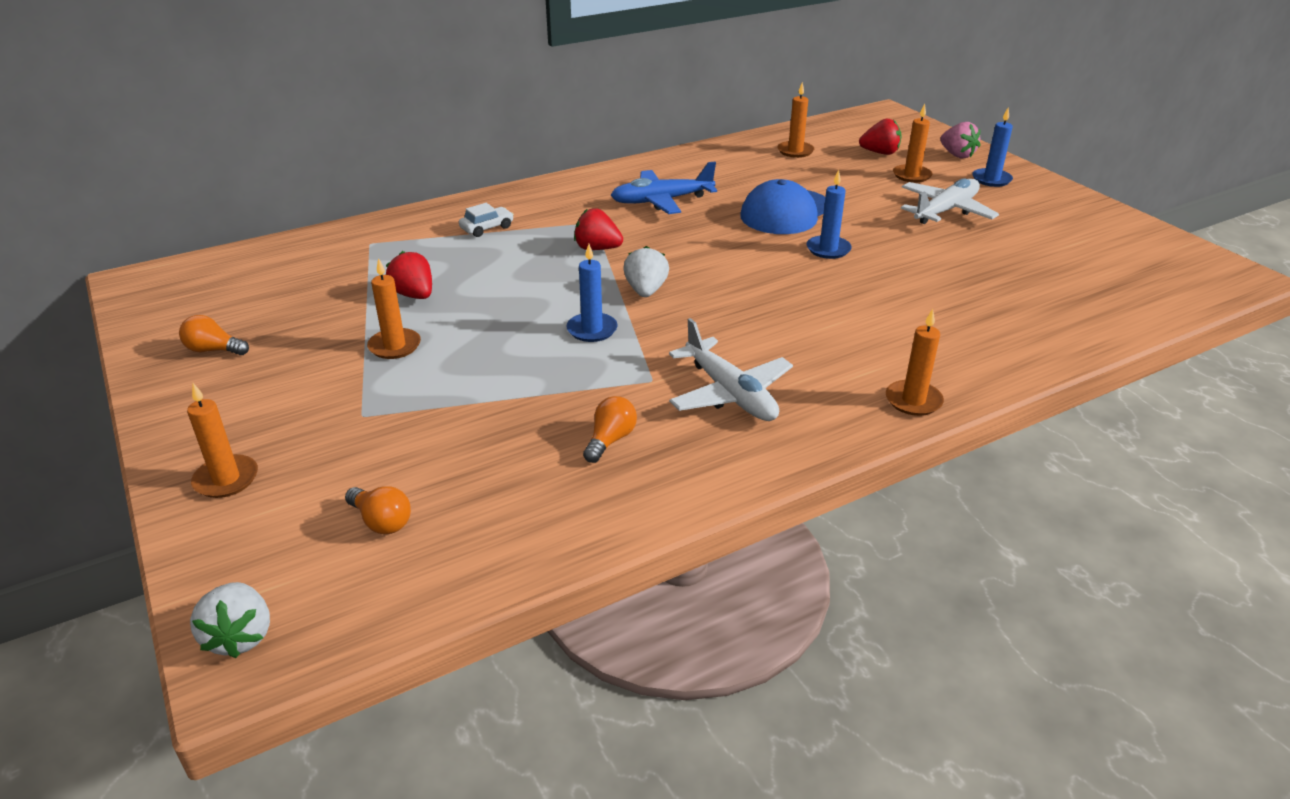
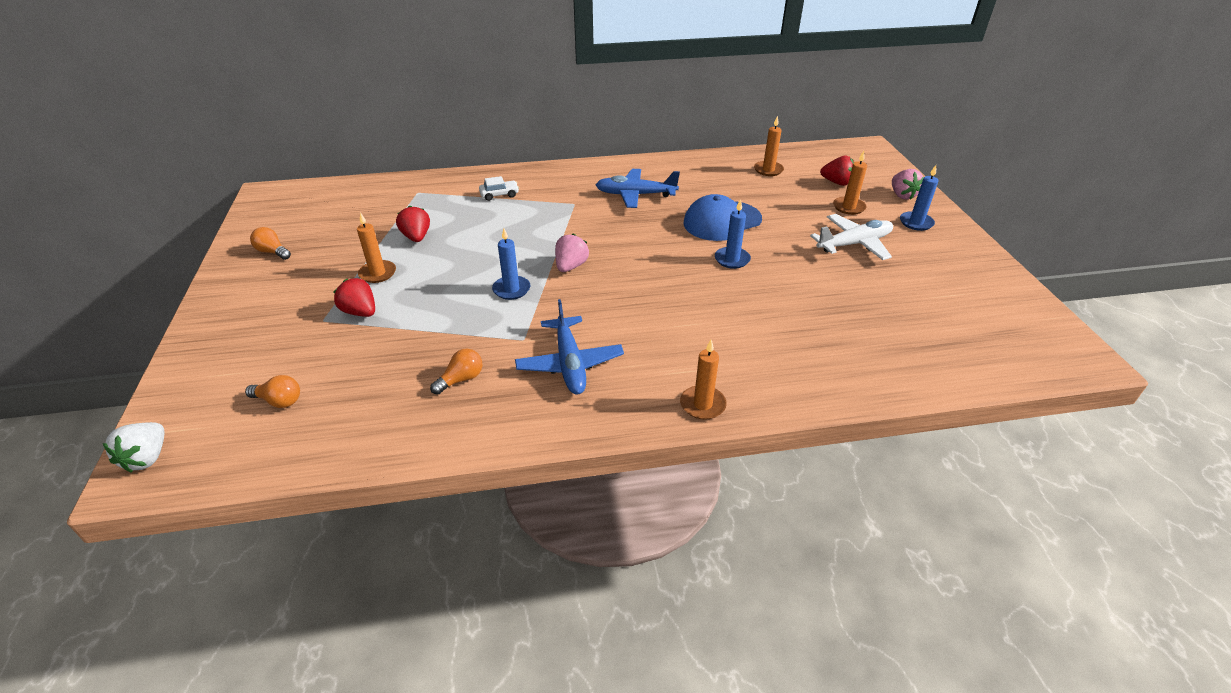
camera: 20 degrees right, 5 degrees up
(226, 479) = (216, 346): orange candle -> none
(381, 521) = (279, 401): orange light bulb -> orange light bulb turned 45 degrees counterclockwise
(597, 249) = (561, 225): red strawberry -> red strawberry (360, 312)
(646, 291) = (571, 266): white strawberry -> pink strawberry
(730, 393) = (570, 364): white plane -> blue plane

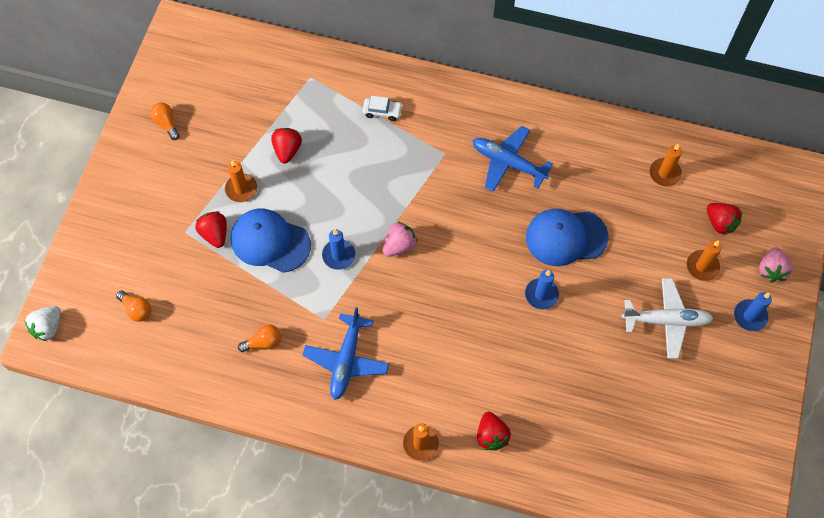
camera: 25 degrees right, 25 degrees up
(429, 300) = (270, 241): none -> blue cap
(772, 371) = (491, 435): none -> red strawberry

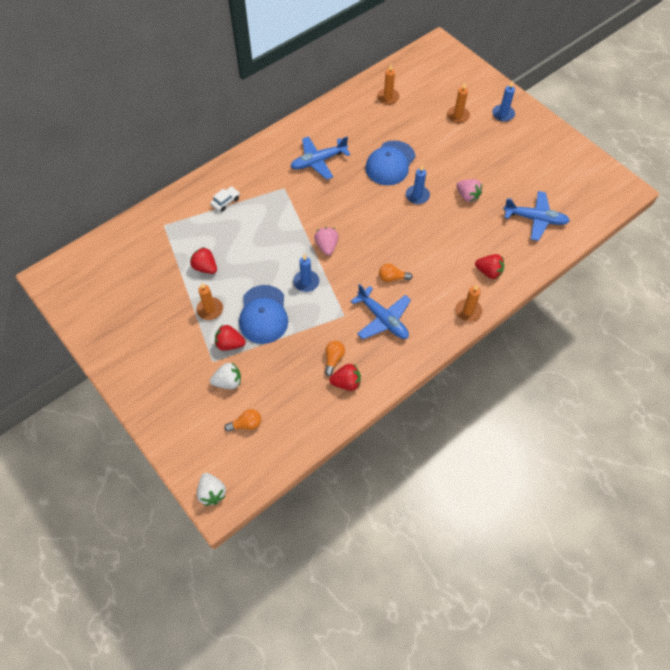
camera: 55 degrees left, 5 degrees down
(166, 124) = (118, 326): orange light bulb -> orange light bulb (392, 278)
(171, 262) = (228, 382): none -> white strawberry
(270, 241) = (263, 314): blue cap -> blue cap turned 60 degrees counterclockwise
(610, 446) = (535, 219): none -> blue plane
(666, 320) = (478, 150): white plane -> none
(720, 223) = (438, 93): red strawberry -> red strawberry (346, 383)
(771, 270) = (483, 90): pink strawberry -> pink strawberry (467, 196)

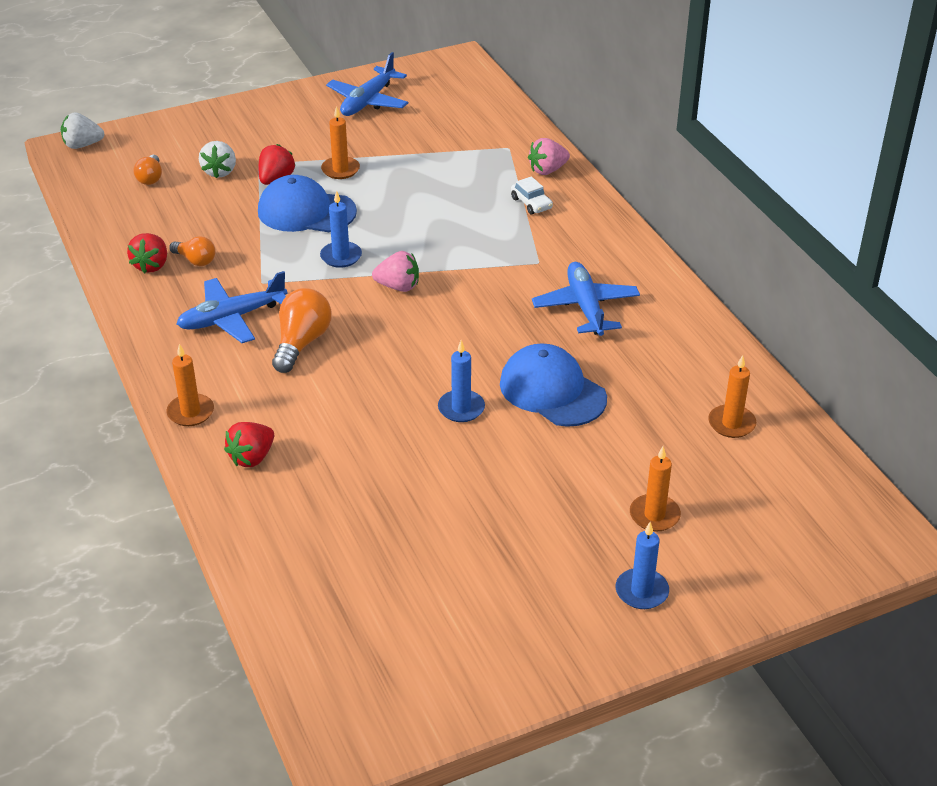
camera: 105 degrees right, 20 degrees down
(205, 267) = (414, 173): red strawberry -> none
(392, 278) = (301, 343): orange light bulb -> orange light bulb, size x1.65
(467, 196) = (433, 474): pink strawberry -> pink strawberry (547, 170)
(535, 219) = (336, 557): blue plane -> blue plane (368, 101)

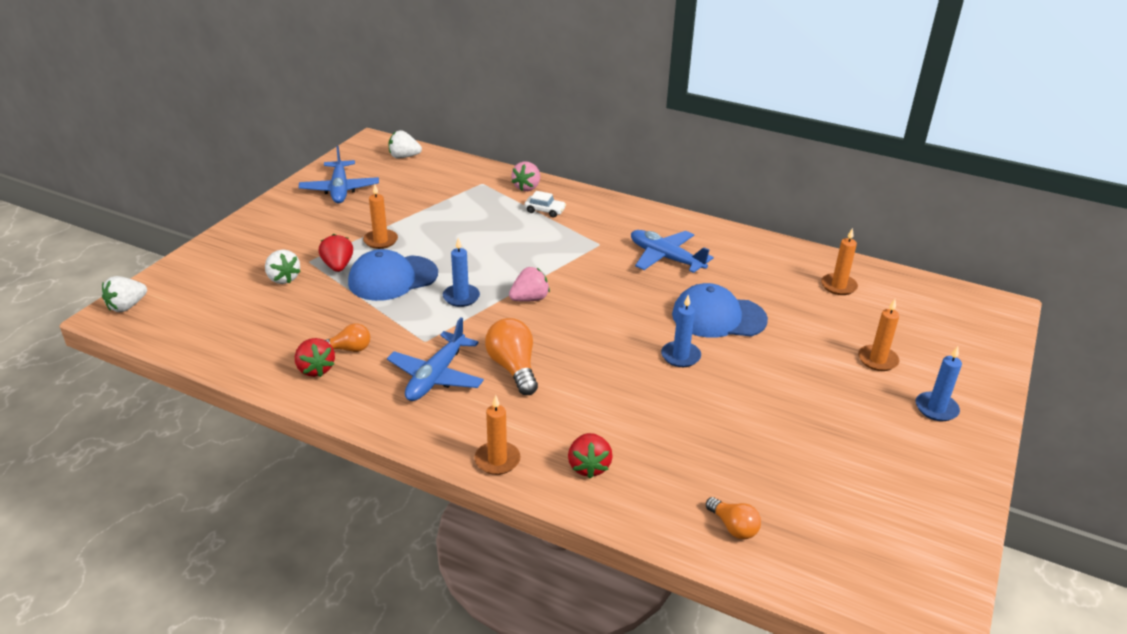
camera: 40 degrees left, 5 degrees down
(150, 178) = (227, 306): orange light bulb -> orange light bulb (733, 527)
(469, 88) = (404, 157): none -> white strawberry

